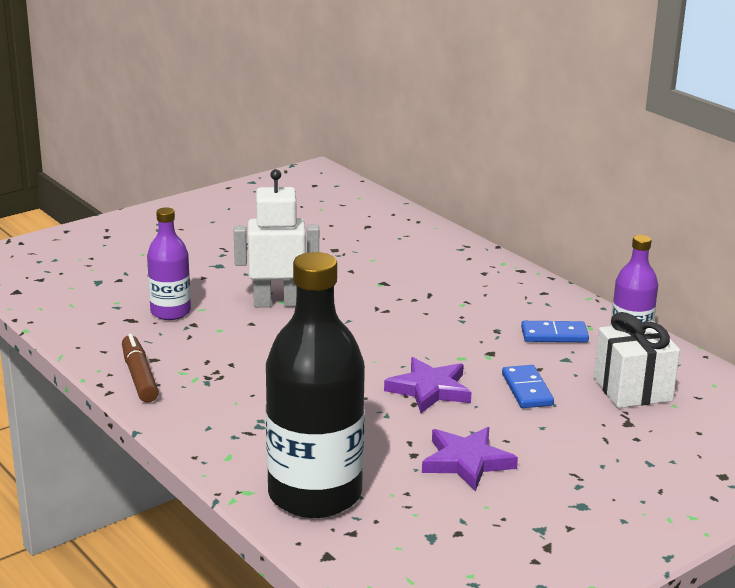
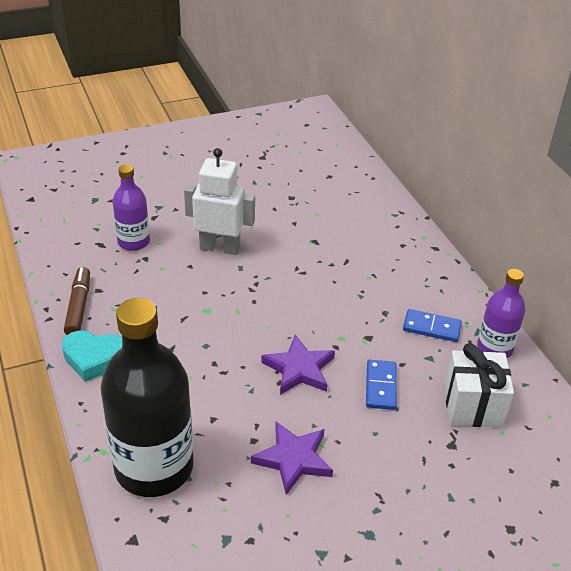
camera: 15 degrees right, 15 degrees up
(187, 417) = (94, 358): none -> turquoise heart

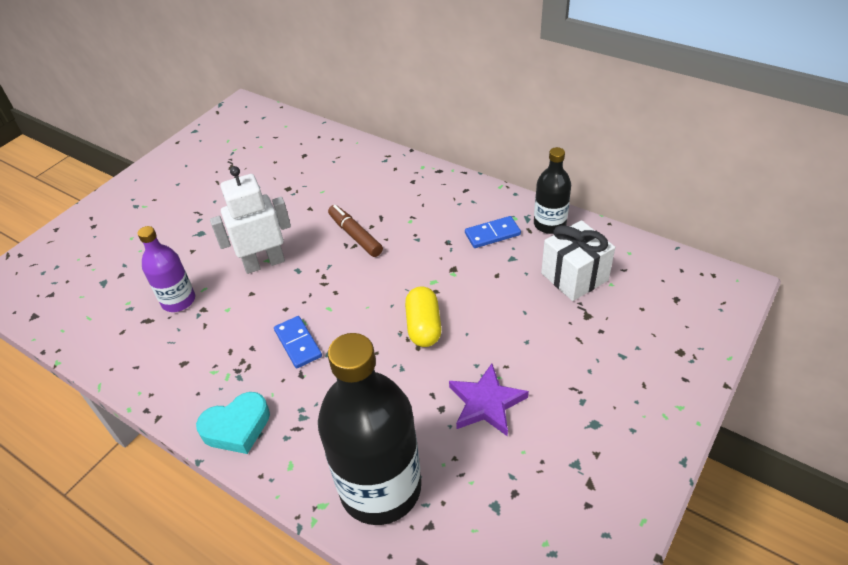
camera: 30 degrees left, 5 degrees up
(79, 306) = (178, 389): brown marker -> brown marker (355, 235)
(299, 369) = (424, 326): purple star -> yellow capsule
(381, 386) = (498, 302): blue domino -> blue domino (298, 343)
(494, 348) = (549, 224): purple bottle -> black bottle

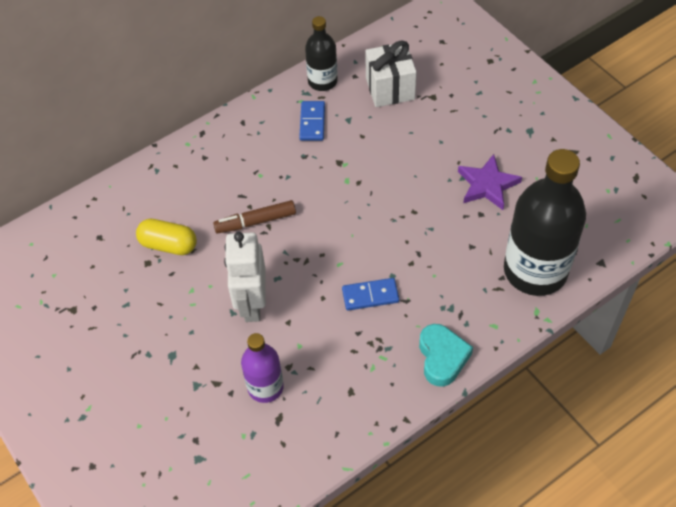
camera: 70 degrees left, 10 degrees up
(424, 326) = (394, 201): yellow capsule -> yellow capsule (168, 245)

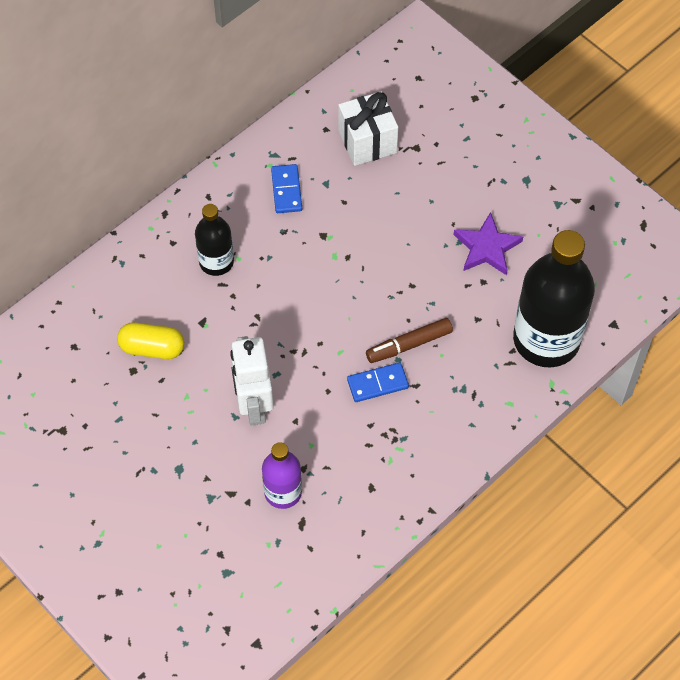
camera: 10 degrees left, 5 degrees up
(255, 221) = (242, 313): brown marker -> brown marker (409, 344)
(322, 81) = (290, 139): black bottle -> black bottle (216, 262)
(442, 357) = (460, 442): turquoise heart -> none

